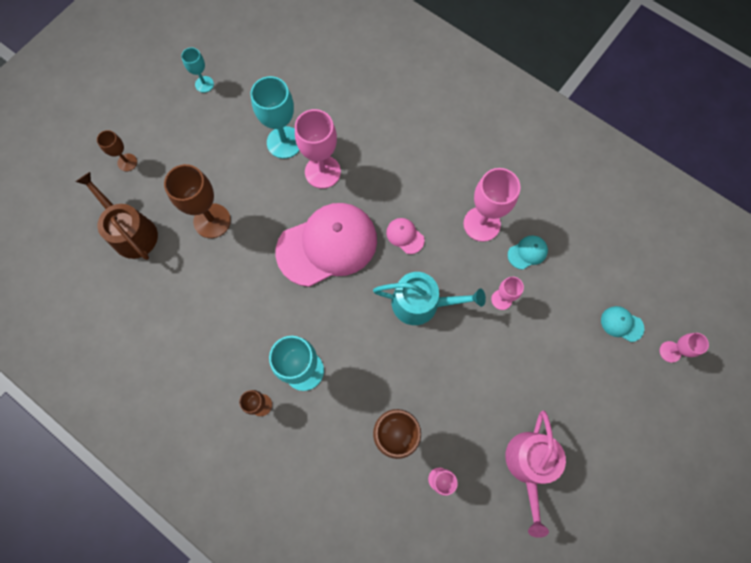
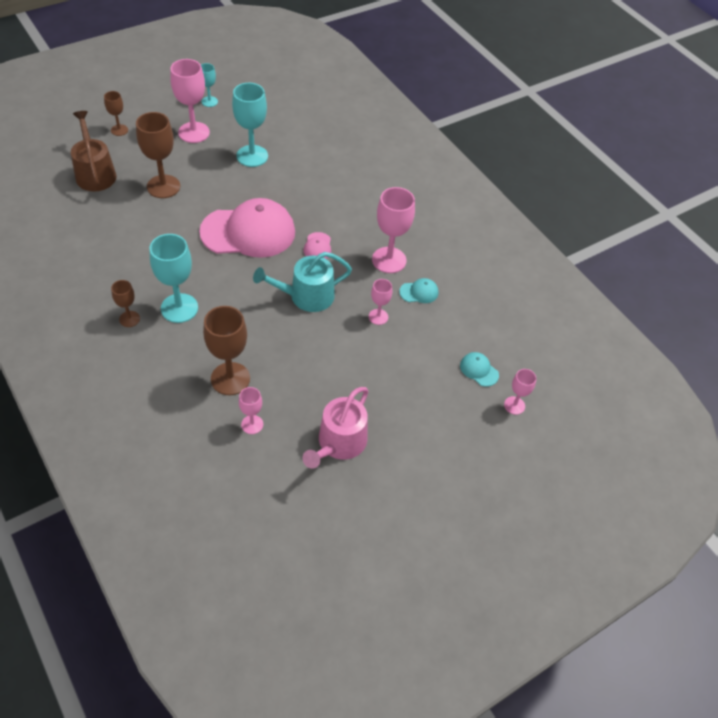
camera: 15 degrees right, 20 degrees down
(322, 172) = (272, 184): pink goblet -> pink goblet (194, 132)
(405, 236) = (317, 247): pink cap -> pink cap turned 150 degrees counterclockwise
(421, 303) = (306, 296): turquoise watering can -> turquoise watering can turned 135 degrees clockwise

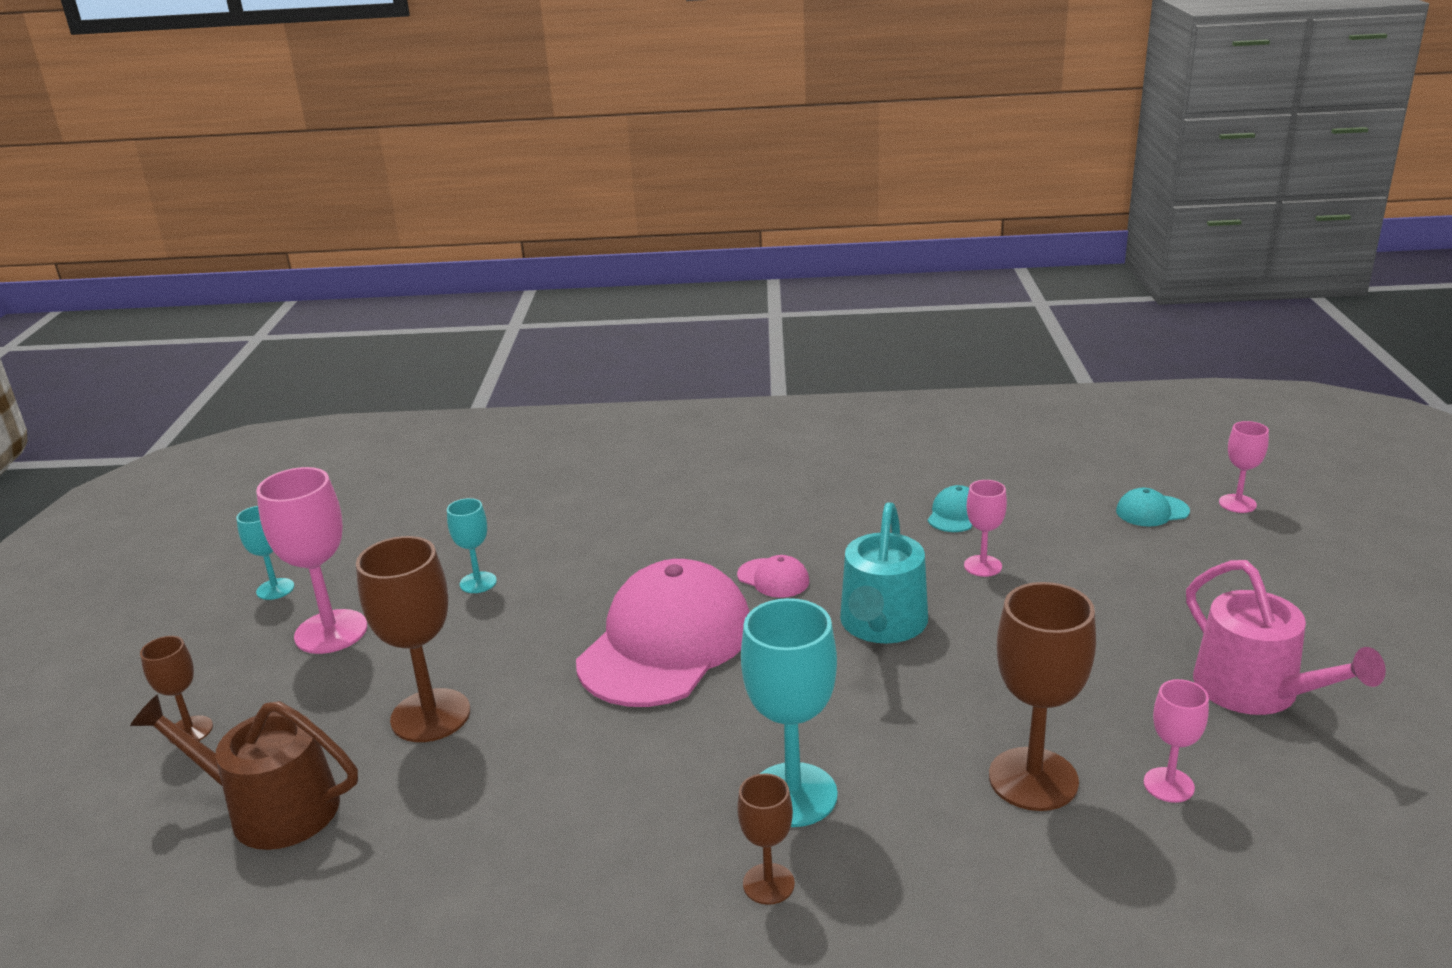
camera: 50 degrees left, 25 degrees down
(252, 156) = (478, 582): turquoise goblet -> turquoise goblet, size x0.54
(389, 260) = (864, 520): pink goblet -> none

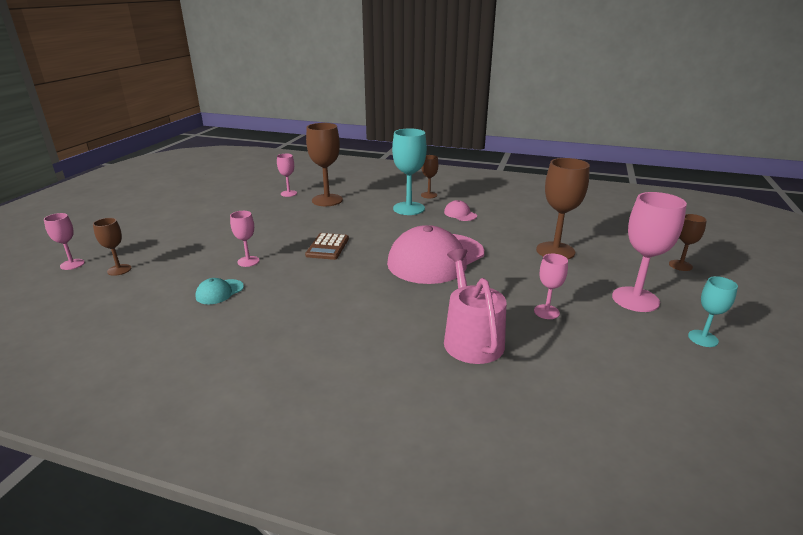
camera: 165 degrees left, 0 degrees up
(272, 808) = (613, 234): brown watering can -> none
(478, 582) = (546, 312): turquoise goblet -> pink goblet
(773, 578) = (361, 277): pink cap -> pink cap (460, 214)
(882, 624) = (327, 247): turquoise watering can -> brown calculator
(1152, 511) = (119, 270): turquoise cap -> brown goblet
(1256, 691) = (221, 205): pink watering can -> pink watering can (471, 338)

